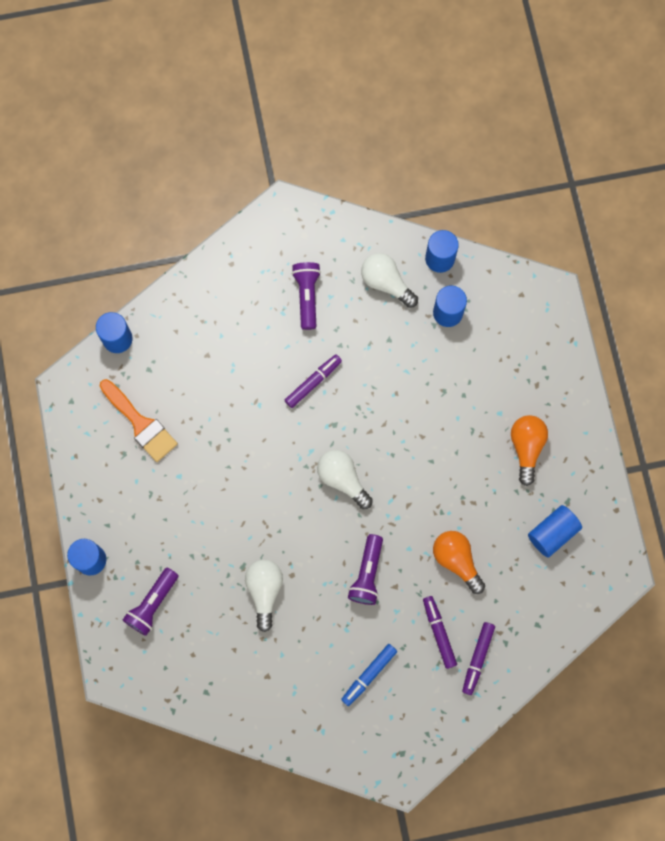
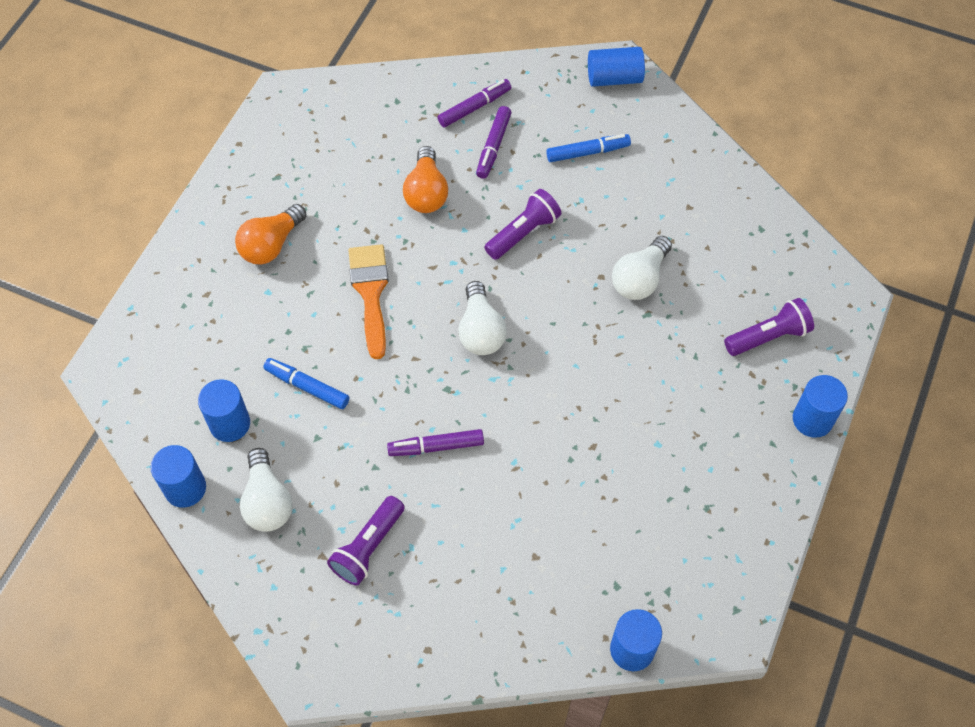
camera: 145 degrees left, 15 degrees down
(140, 424) = (666, 528): orange brush -> orange brush (371, 293)
(421, 367) = (307, 387): none -> blue marker
(552, 533) = (315, 160): blue cylinder -> blue cylinder (614, 78)

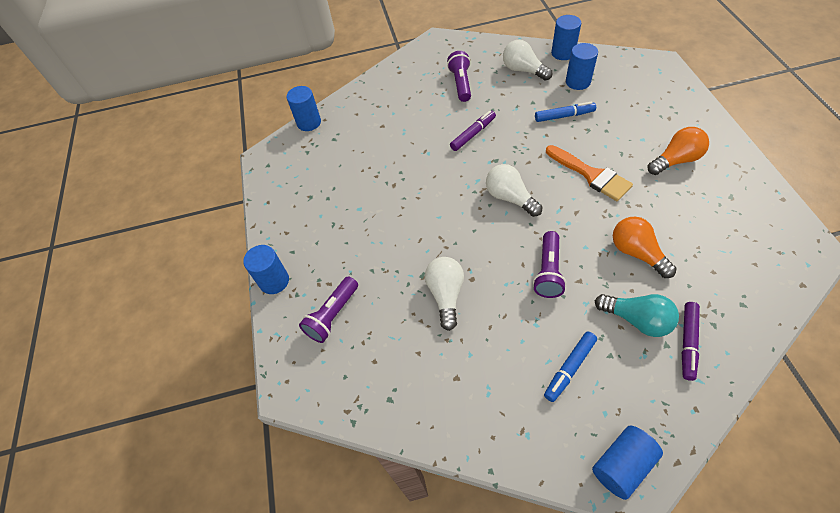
camera: 150 degrees right, 5 degrees down
(271, 245) = (675, 160): orange light bulb -> orange light bulb turned 60 degrees clockwise
(493, 147) = (637, 320): purple marker -> turquoise light bulb

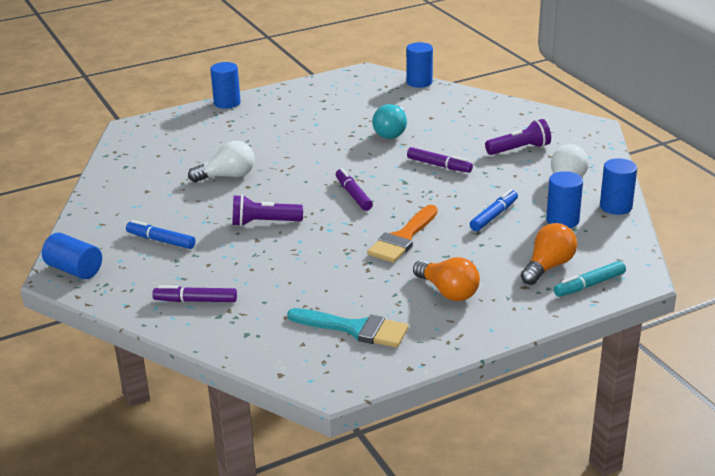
camera: 70 degrees right, 25 degrees down
(333, 315) = (198, 132): purple flashlight -> none
(510, 198) = (353, 195): white light bulb -> purple marker
(564, 116) = (494, 216): blue marker -> blue marker turned 120 degrees counterclockwise
(636, 253) = (299, 270): orange light bulb -> orange light bulb (548, 266)
(637, 320) = (217, 272): turquoise light bulb -> turquoise light bulb (391, 132)
(668, 86) = (589, 285): none -> turquoise marker
(731, 225) = (355, 329): none -> turquoise brush

